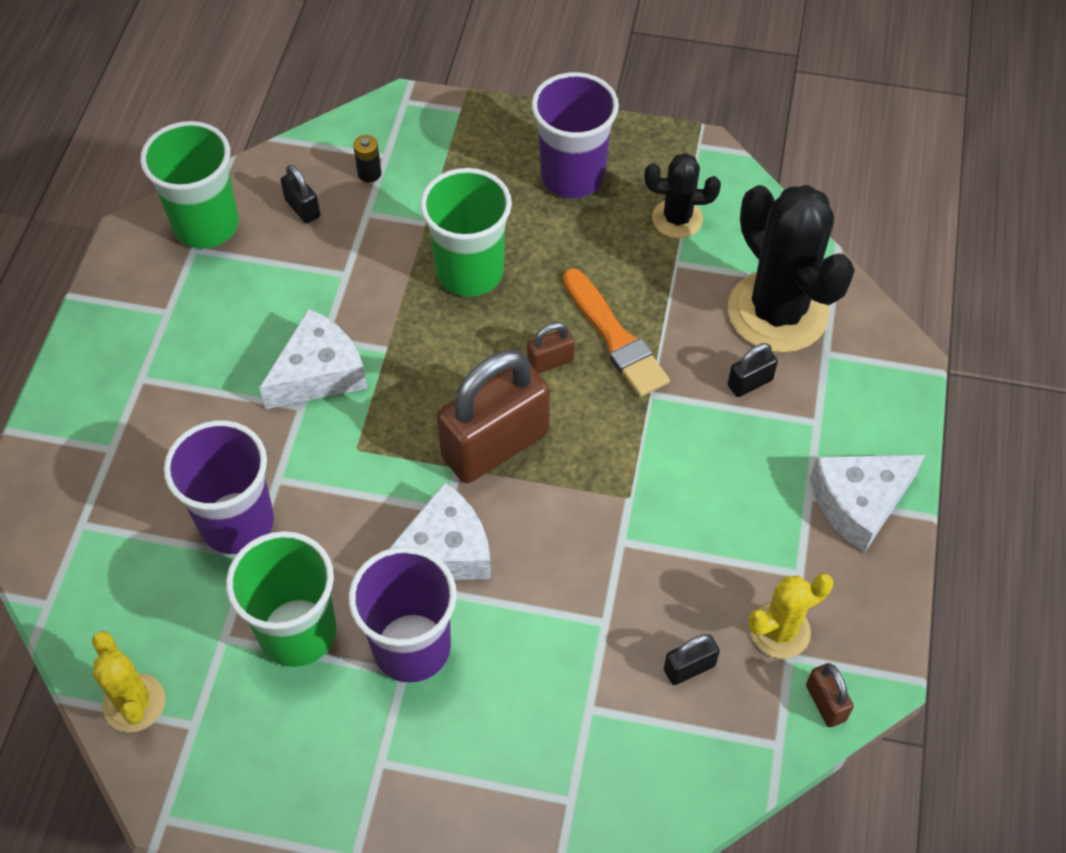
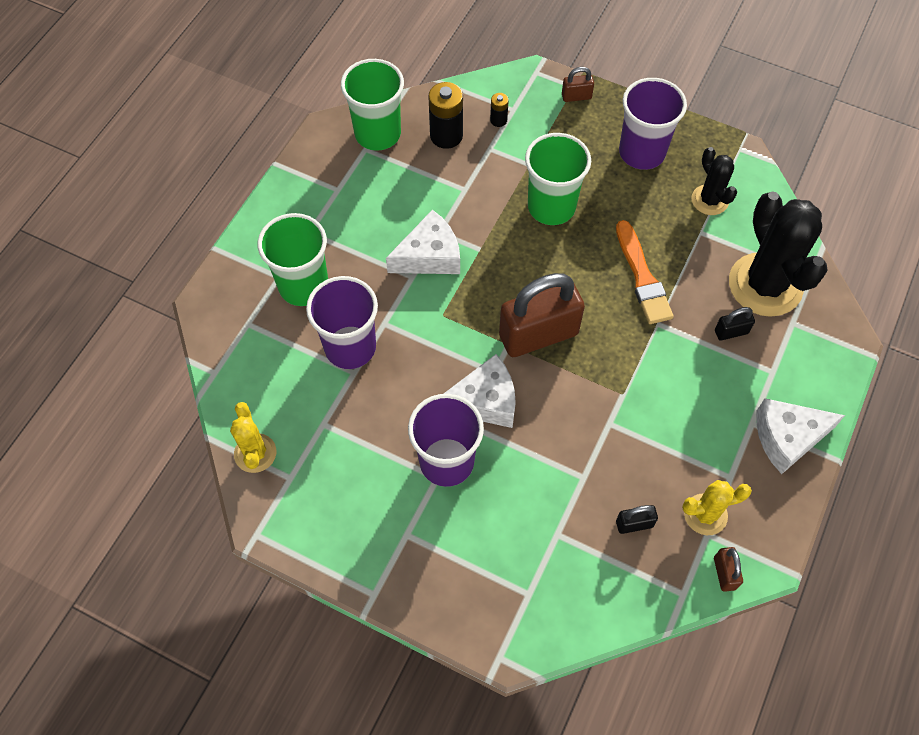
camera: 15 degrees right, 5 degrees up
(298, 632) = (373, 432): green cup -> green cup (303, 286)
(302, 208) = (446, 136): black padlock -> black battery
(550, 361) = (592, 284): brown padlock -> brown padlock (576, 96)
(677, 219) = (709, 200): black cactus -> black cactus turned 45 degrees clockwise

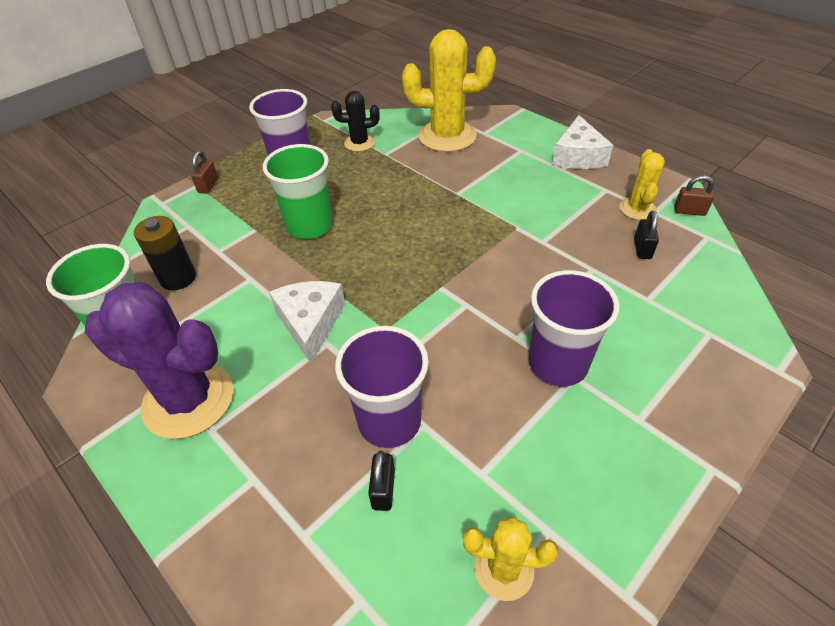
camera: 70 degrees left, 15 degrees down
(303, 286) = (282, 453): green cup -> none
(329, 205) = (188, 400): none -> purple cactus
(484, 401) = (496, 318): white cheese -> none
(498, 120) = (191, 238): black battery -> none
(538, 335) = (438, 264): brown padlock -> none
(642, 277) = (410, 191): orange brush -> none
(731, 332) = (480, 160): black padlock -> black padlock (383, 490)
(765, 285) = (447, 136): black cactus -> yellow cactus

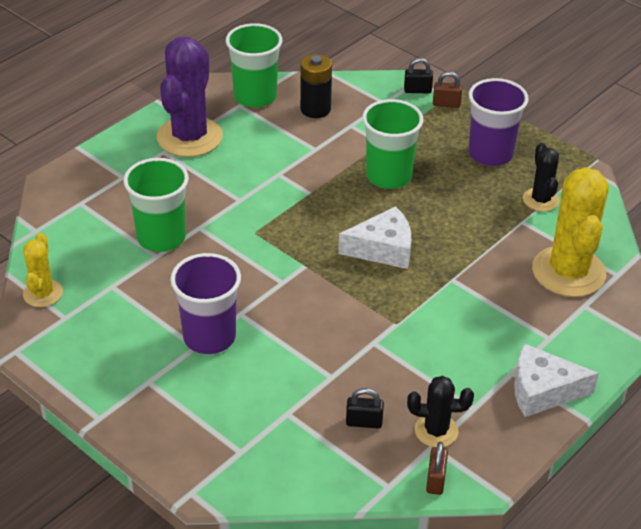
camera: 85 degrees right, 5 degrees down
(310, 323) = (262, 188): white cheese -> white cheese (383, 249)
(383, 490) = (106, 237): black padlock -> black padlock (417, 90)
(389, 421) = (161, 237): purple cup -> green cup
(637, 209) = (436, 431): yellow cactus -> black cactus

